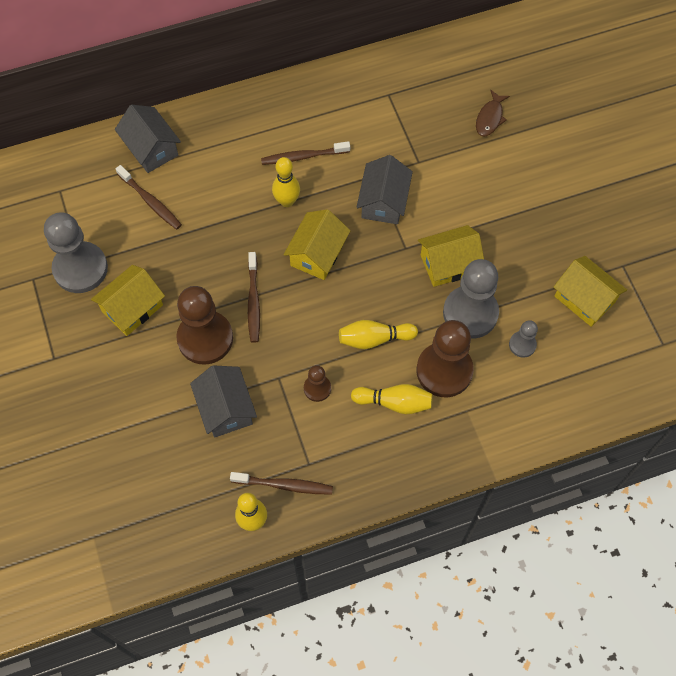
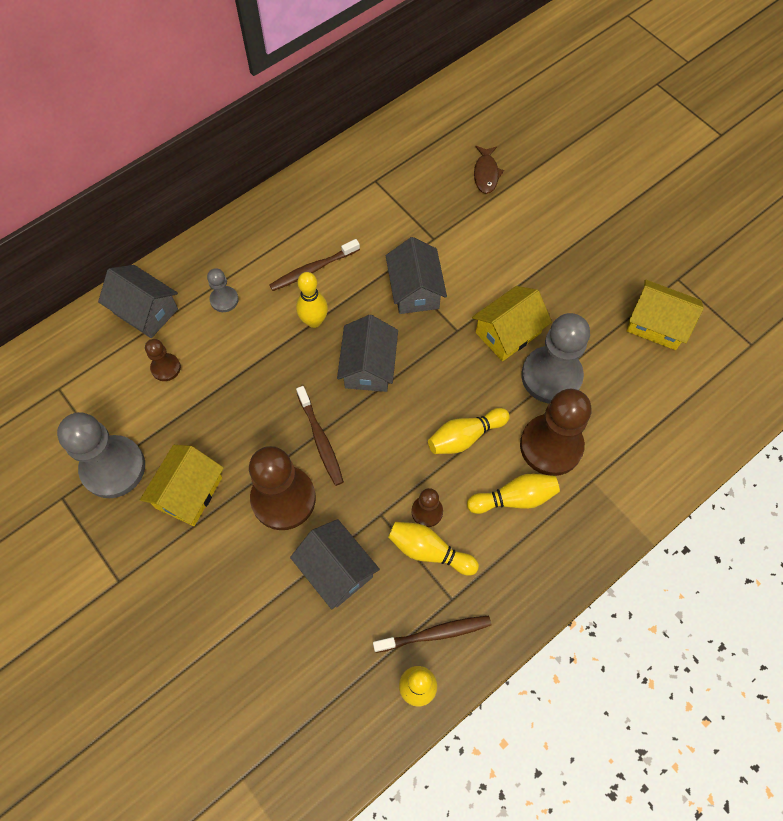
camera: 20 degrees left, 0 degrees up
(150, 201) = (166, 368): brown toothbrush -> brown pawn
(306, 420) = (429, 551): none -> yellow bowling pin
(317, 254) = (368, 366): yellow house -> grey house
(522, 345) = (617, 391): grey pawn -> grey pawn (224, 300)

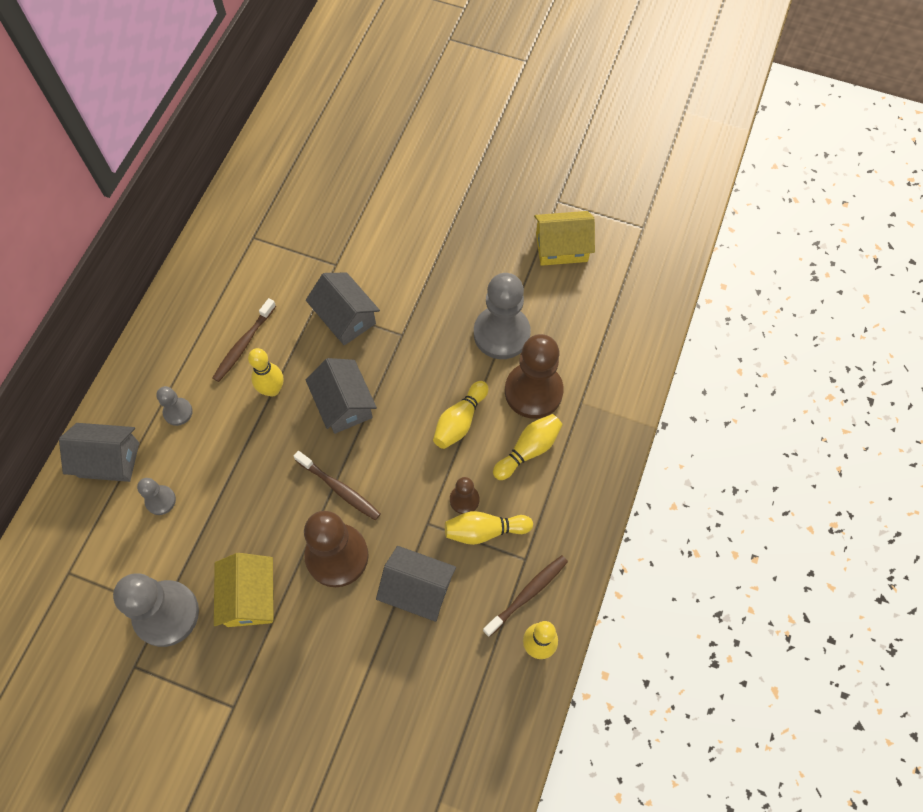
camera: 30 degrees left, 0 degrees up
(166, 368) = (160, 500): brown pawn -> grey pawn
(486, 174) = (348, 185): brown fish -> none
(508, 333) = (445, 315): yellow house -> none

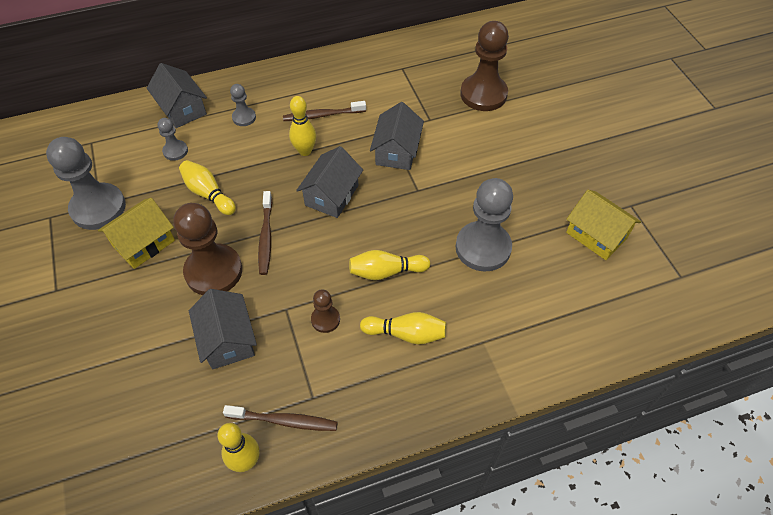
camera: 50 degrees right, 10 degrees down
(484, 531) = (312, 351): yellow bowling pin -> yellow bowling pin (208, 194)
(533, 391) = (458, 302): brown pawn -> brown pawn (483, 94)

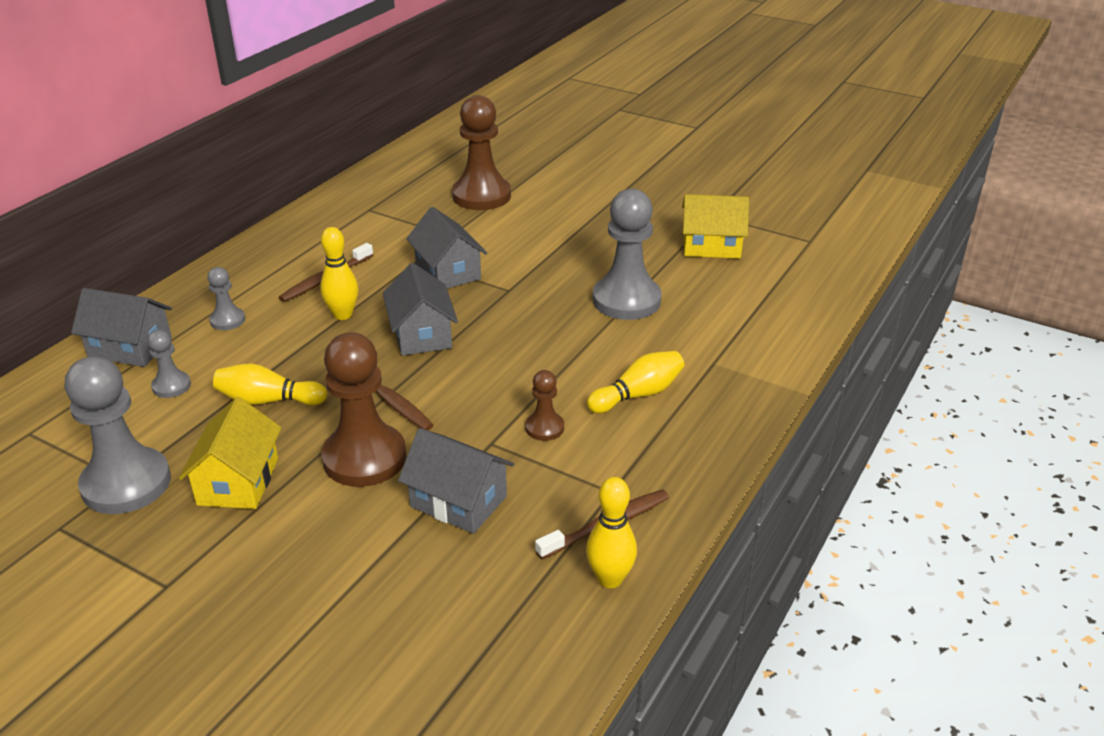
camera: 40 degrees left, 20 degrees down
(386, 271) = (558, 362): yellow bowling pin -> none

